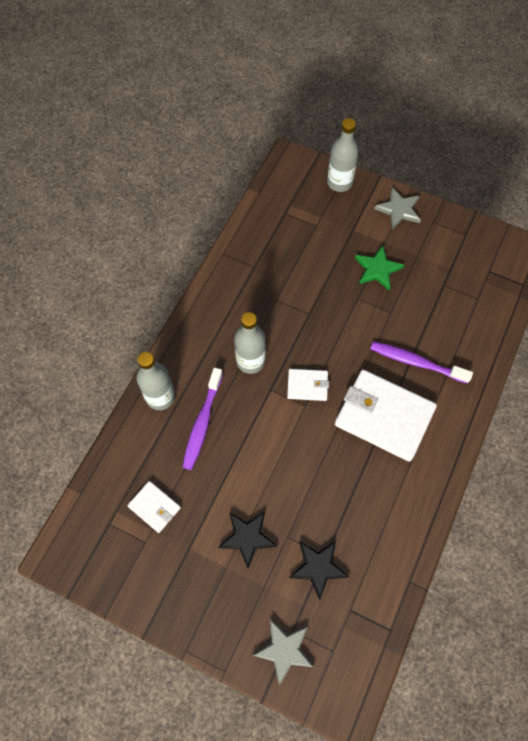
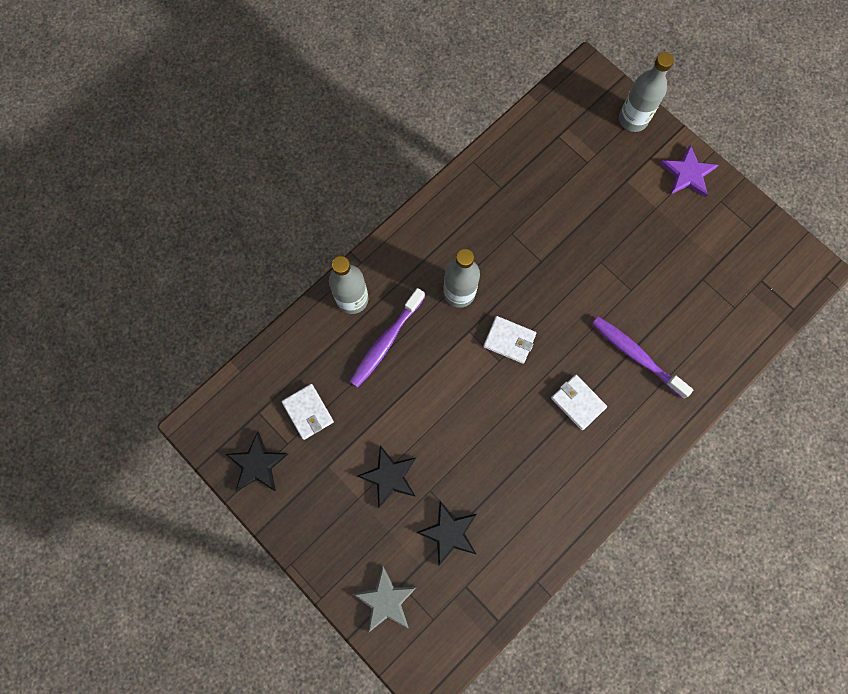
camera: 20 degrees right, 10 degrees up
(124, 570) = (257, 464): none -> black star
(377, 269) = (635, 236): green star -> none
(384, 417) = (578, 402): white wallet -> white wallet, size x0.49
(398, 210) = (687, 174): grey star -> purple star

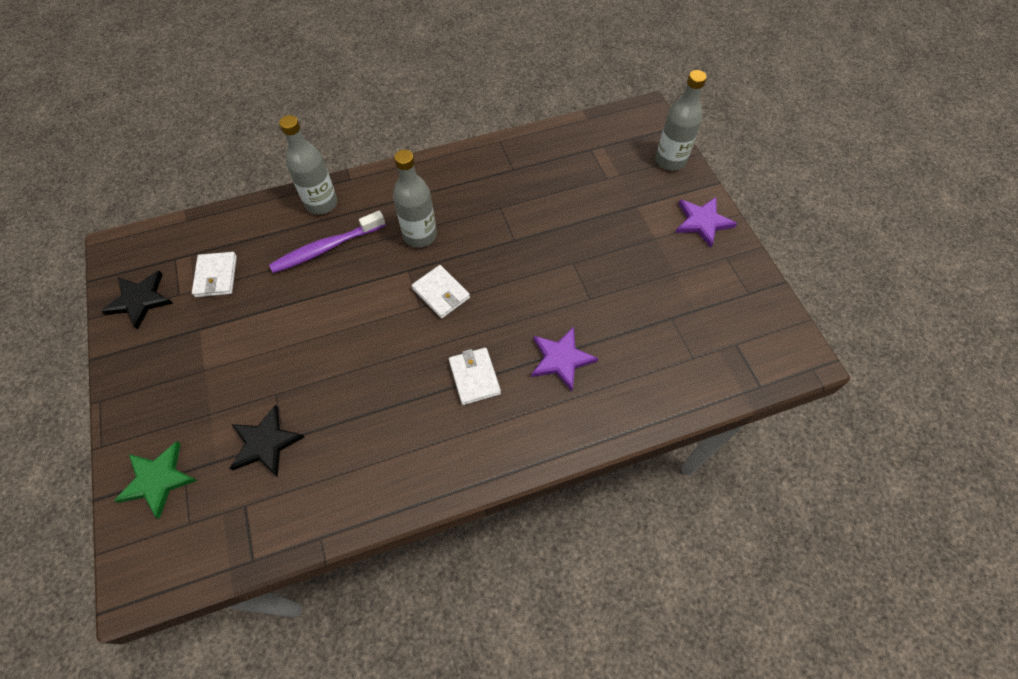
camera: 25 degrees right, 15 degrees down
(385, 600) = (158, 479): grey star -> green star
(389, 476) = (247, 363): black star -> none
(636, 355) = (561, 359): purple toothbrush -> purple star

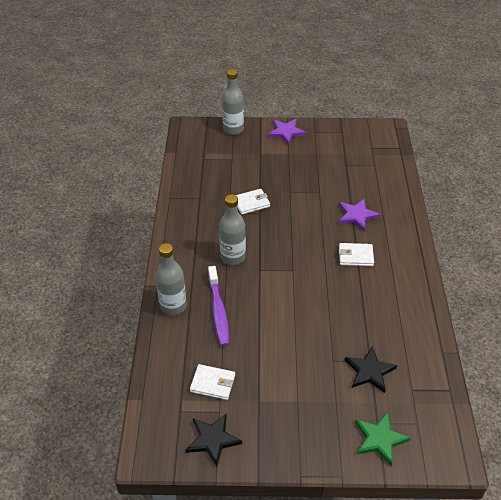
camera: 70 degrees left, 15 degrees down
(441, 293) = (286, 257): white wallet -> white wallet (251, 203)

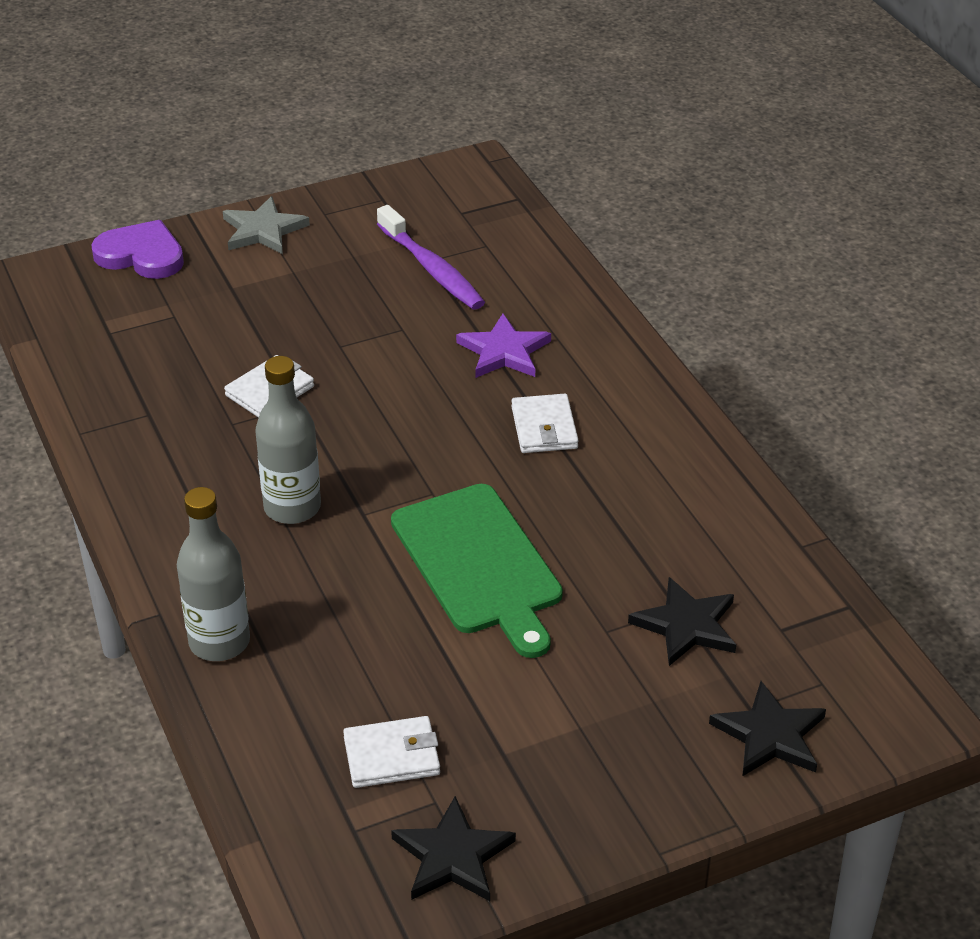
camera: 25 degrees left, 5 degrees down
(218, 311) = (323, 619): purple toothbrush -> purple toothbrush (432, 269)
(233, 129) = (141, 255): grey bottle -> purple heart
(286, 132) = (263, 230): purple star -> grey star
(295, 309) = (479, 564): none -> green cutting board
(355, 256) = (544, 428): white wallet -> white wallet turned 75 degrees counterclockwise
(379, 439) = (770, 735): green star -> black star

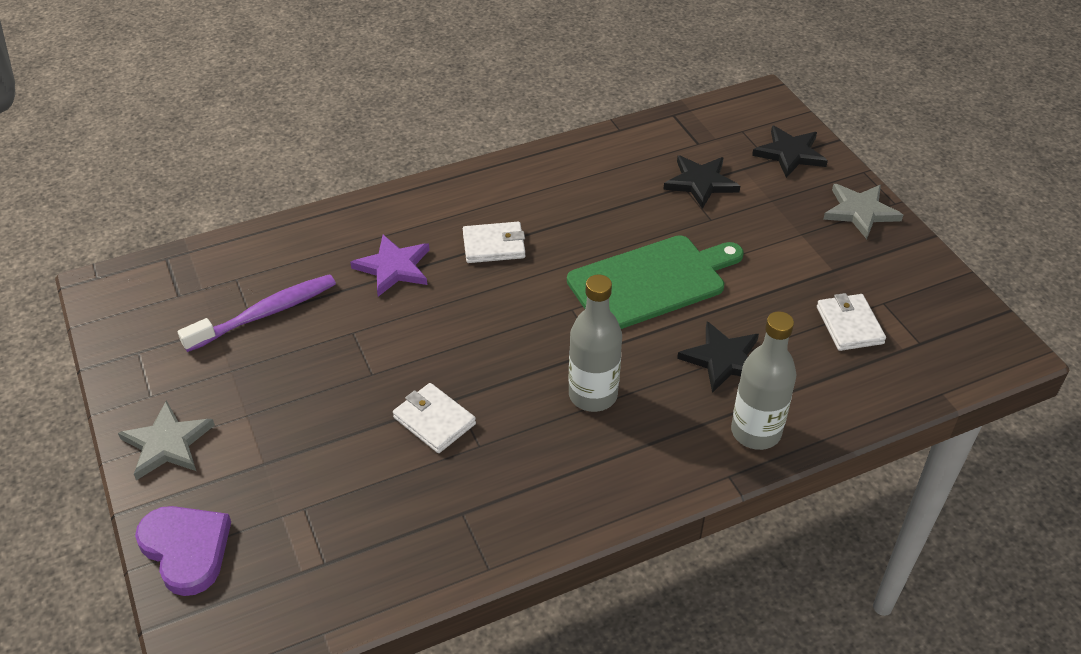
camera: 90 degrees left, 5 degrees up
(141, 255) = (186, 549): purple heart -> purple heart turned 120 degrees clockwise
(452, 856) = (927, 293): black star -> black star (723, 359)
(634, 804) = (860, 212): none -> grey star

